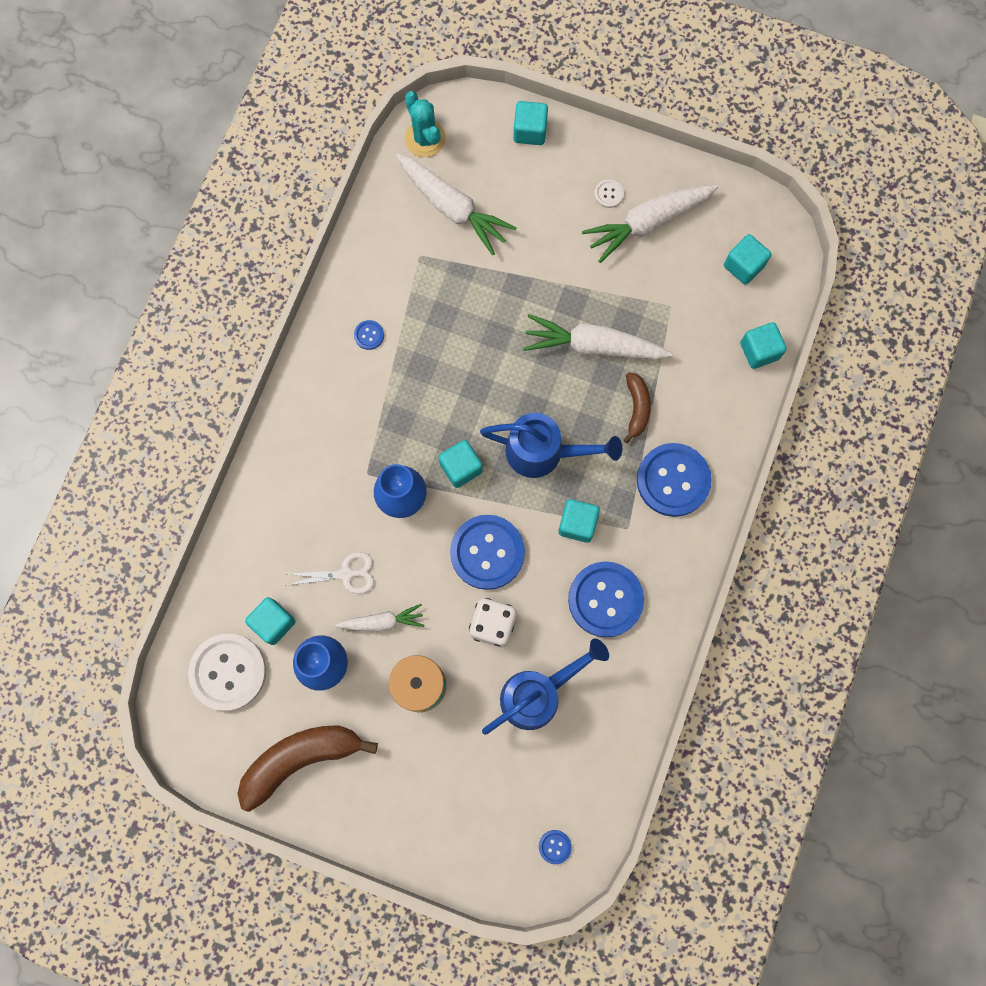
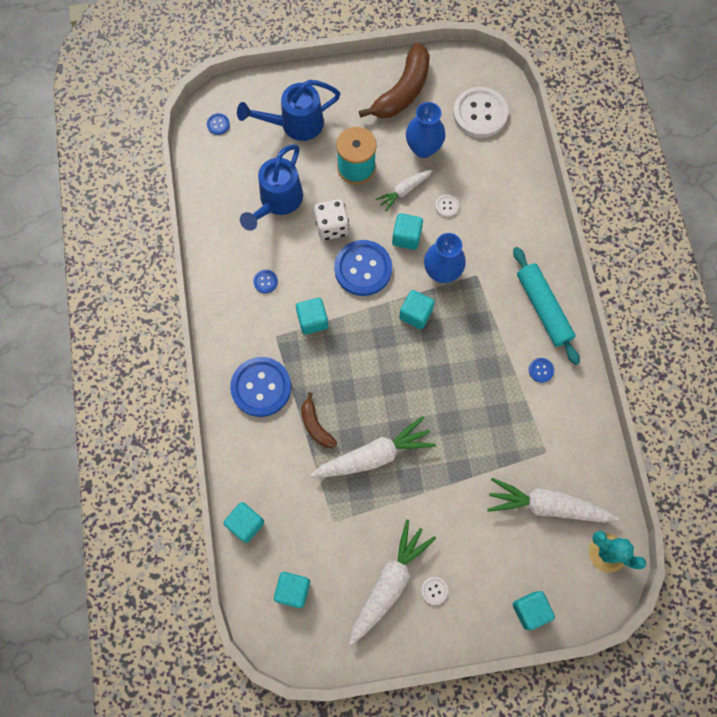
camera: 150 degrees right, 5 degrees down
(273, 622) = (472, 154): turquoise cube -> turquoise cube (406, 237)
(321, 397) = (543, 308): none -> turquoise rolling pin
(346, 574) = (447, 206): white scissors -> white button
(543, 452) = (364, 356): blue watering can -> blue watering can (295, 124)
(605, 599) = (265, 281): blue button -> blue button, size x0.42

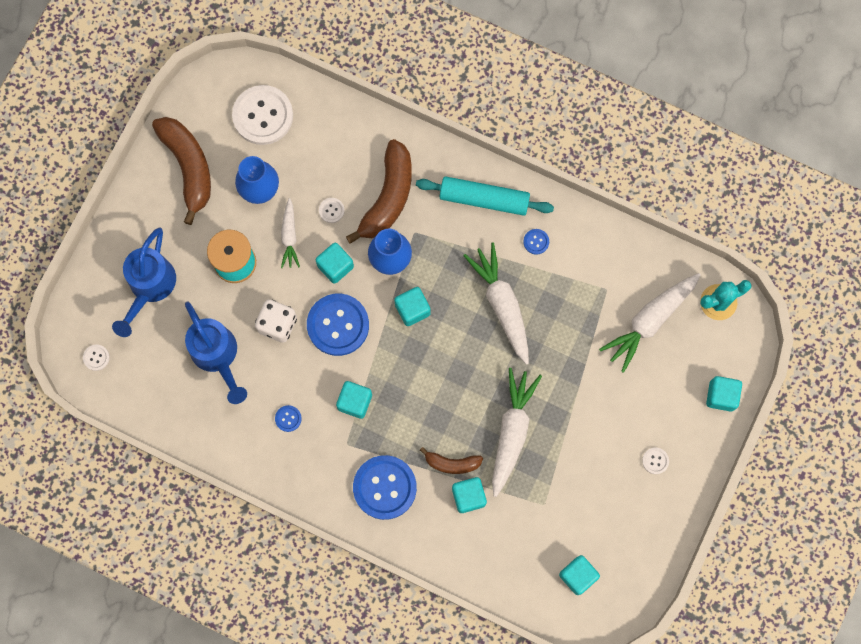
camera: 55 degrees left, 5 degrees up
(218, 124) = (96, 357): blue button -> white button
(246, 524) = (496, 579): turquoise cube -> turquoise cube (468, 496)
(389, 583) = (625, 493): white carrot -> white carrot (502, 304)
(488, 238) = (388, 197): none -> brown banana

